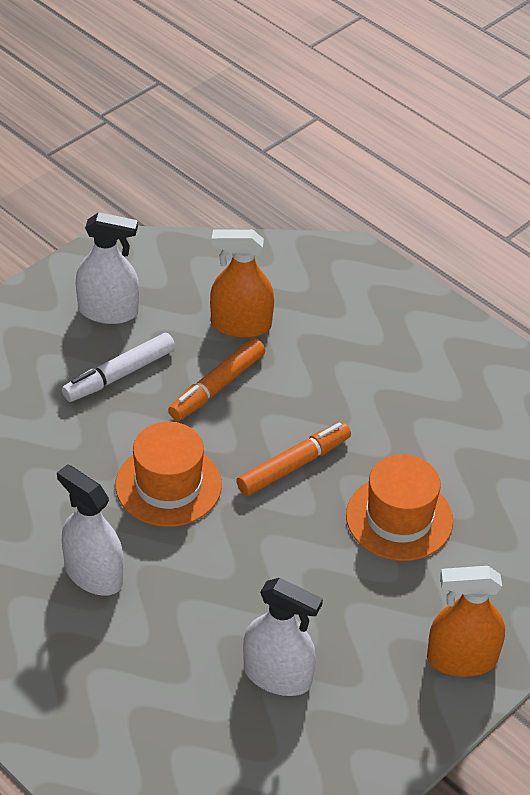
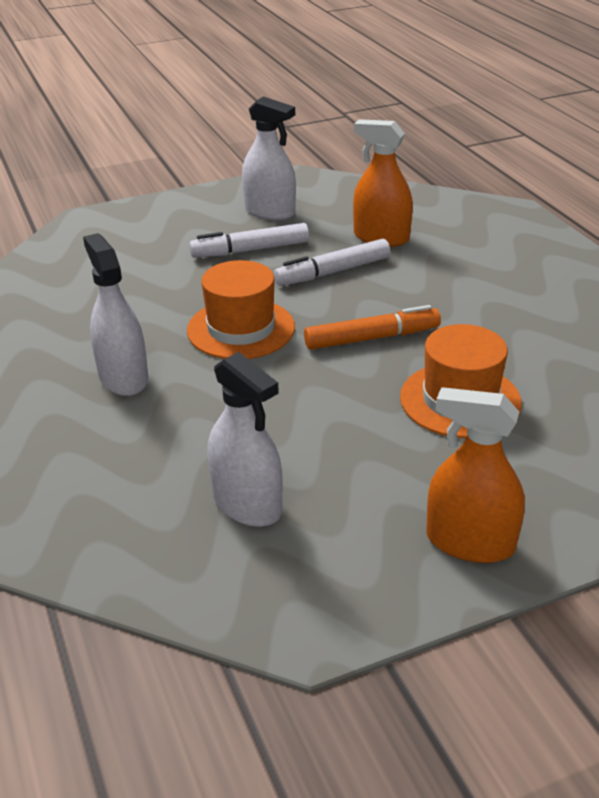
camera: 25 degrees right, 10 degrees down
(217, 386) = (333, 272): orange marker -> white marker

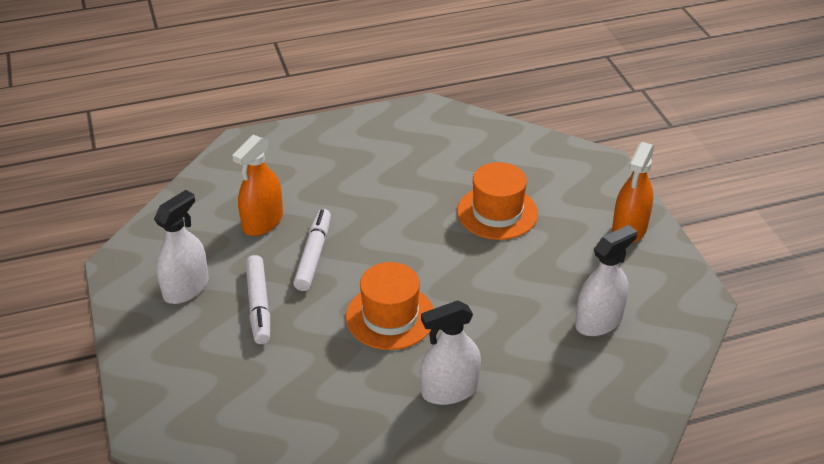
camera: 85 degrees left, 5 degrees up
(333, 272) = (313, 255): white marker -> white marker turned 150 degrees counterclockwise
(371, 338) = (417, 245): orange marker -> none

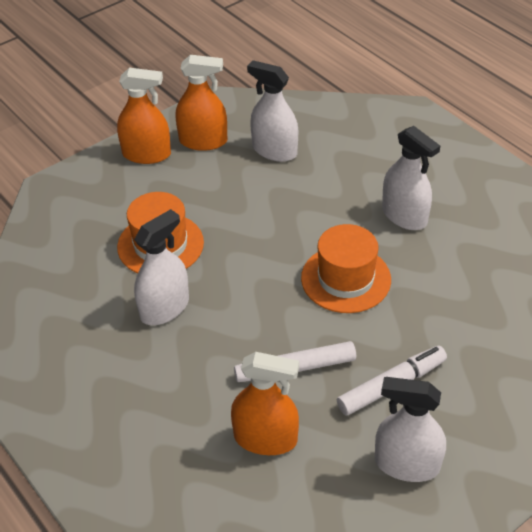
camera: 110 degrees left, 5 degrees up
(422, 199) = (164, 308): none -> white spray bottle
(635, 272) = (203, 141): none -> orange spray bottle

